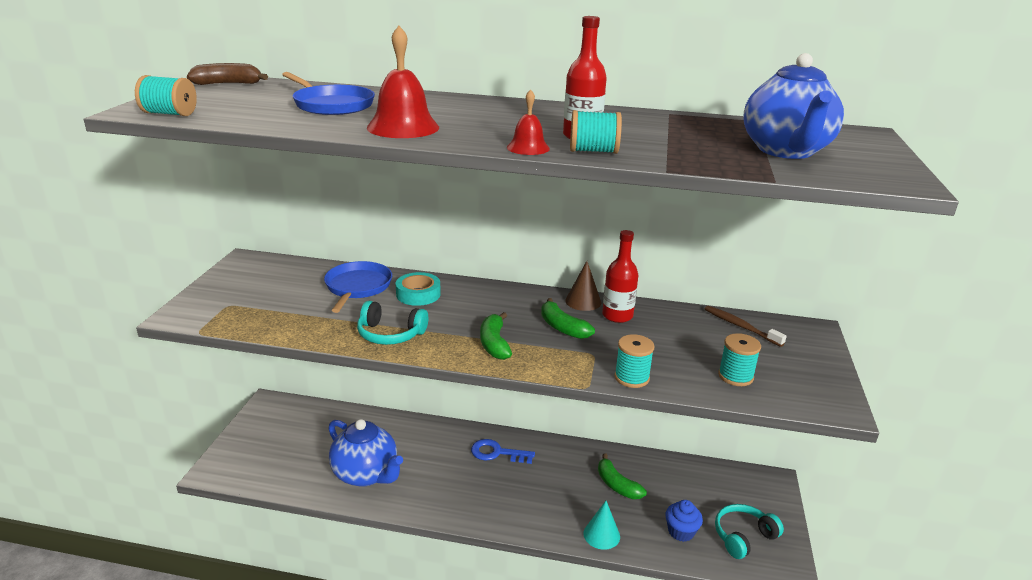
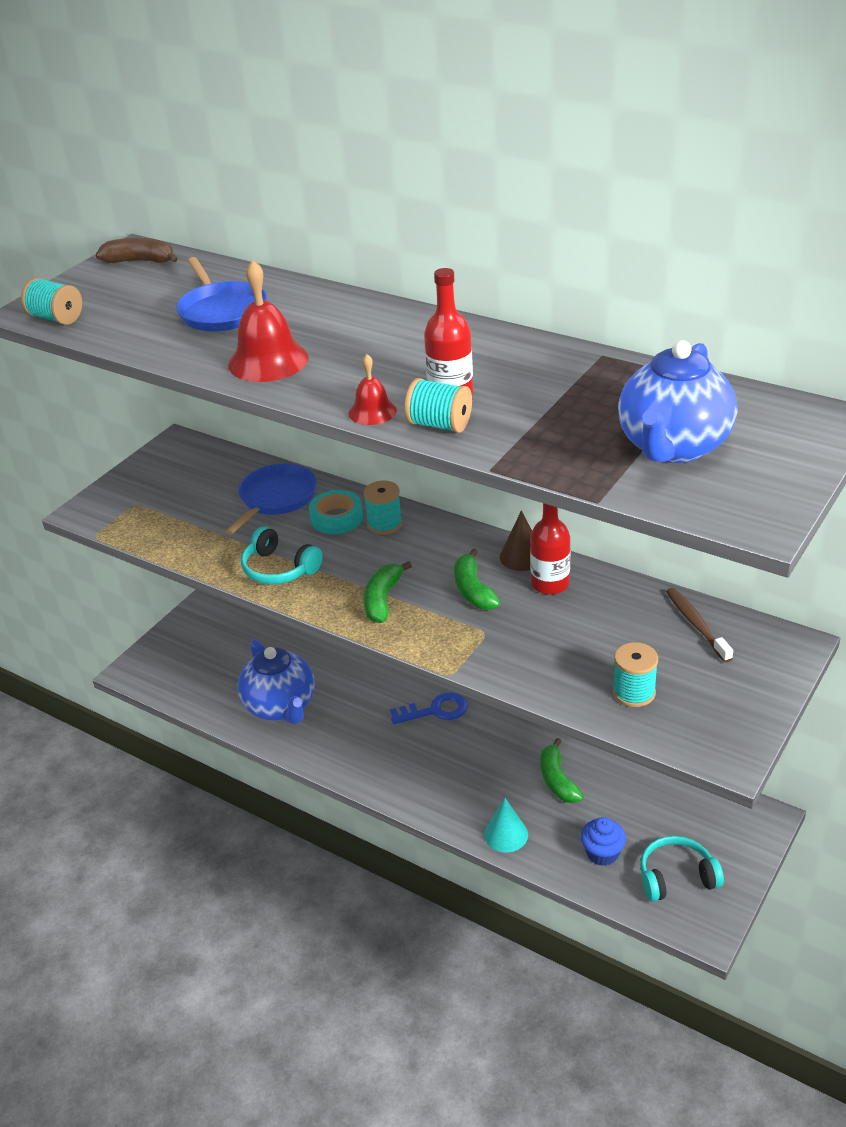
camera: 25 degrees right, 10 degrees up
(497, 453) = (435, 710): blue key -> blue key turned 135 degrees clockwise
(631, 378) = (508, 671): turquoise spool -> turquoise spool (384, 524)

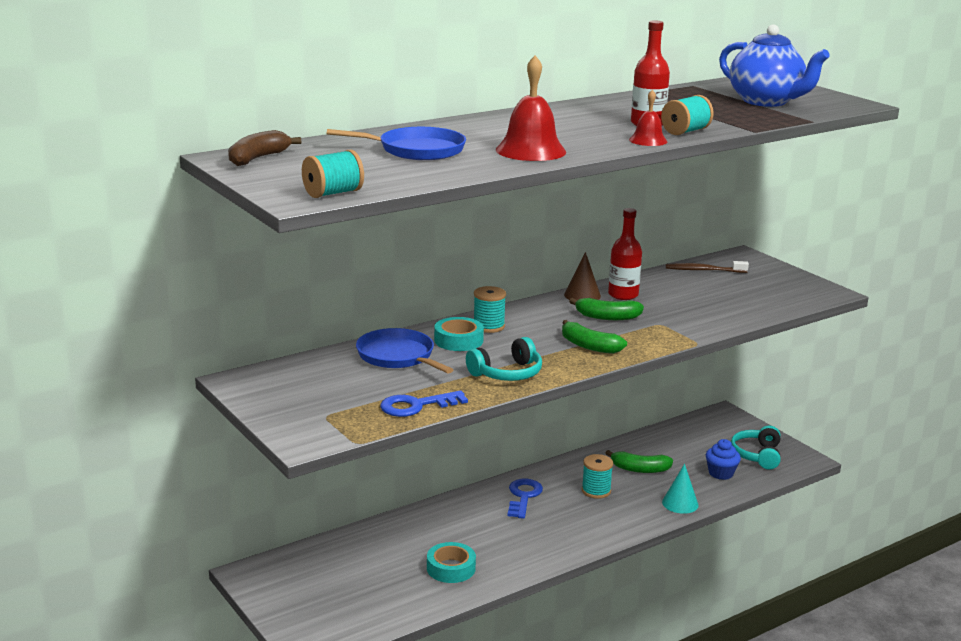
camera: 70 degrees left, 15 degrees down
(179, 541) = (416, 406): none -> blue key
(281, 707) = (451, 568): blue teapot -> turquoise tape
(634, 692) = (757, 300): turquoise spool -> turquoise spool (596, 491)

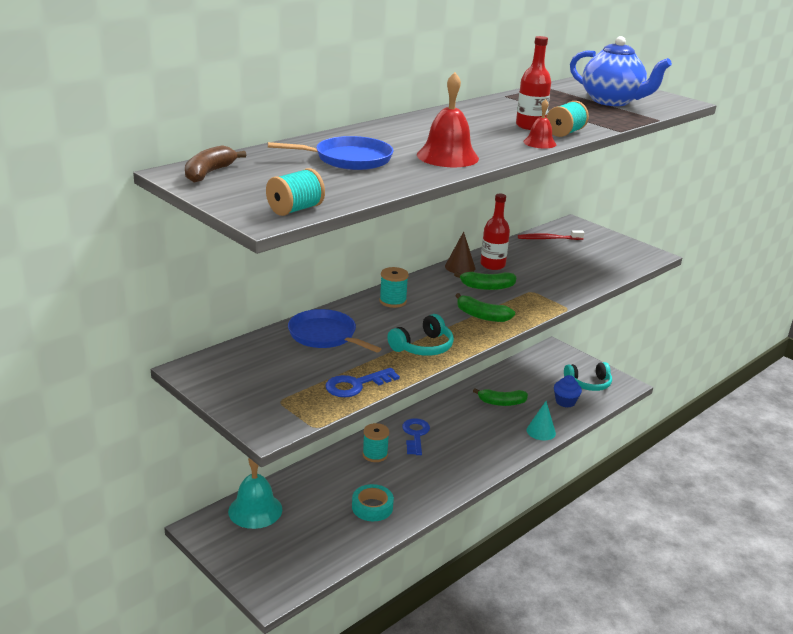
camera: 10 degrees left, 5 degrees up
(314, 561) = (255, 510): none -> turquoise bell
(458, 340) = (372, 316): turquoise tape -> none
(596, 491) = (472, 425): turquoise spool -> turquoise spool (375, 454)
(704, 270) = (548, 239): brown toothbrush -> red toothbrush
(757, 455) = (588, 383): turquoise headphones -> turquoise headphones turned 105 degrees counterclockwise

